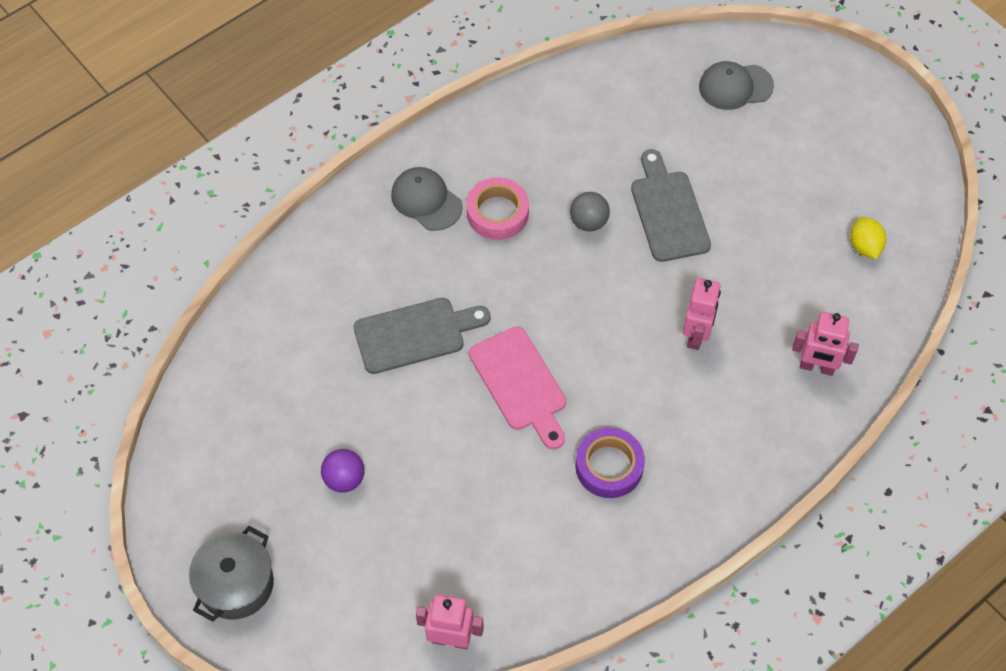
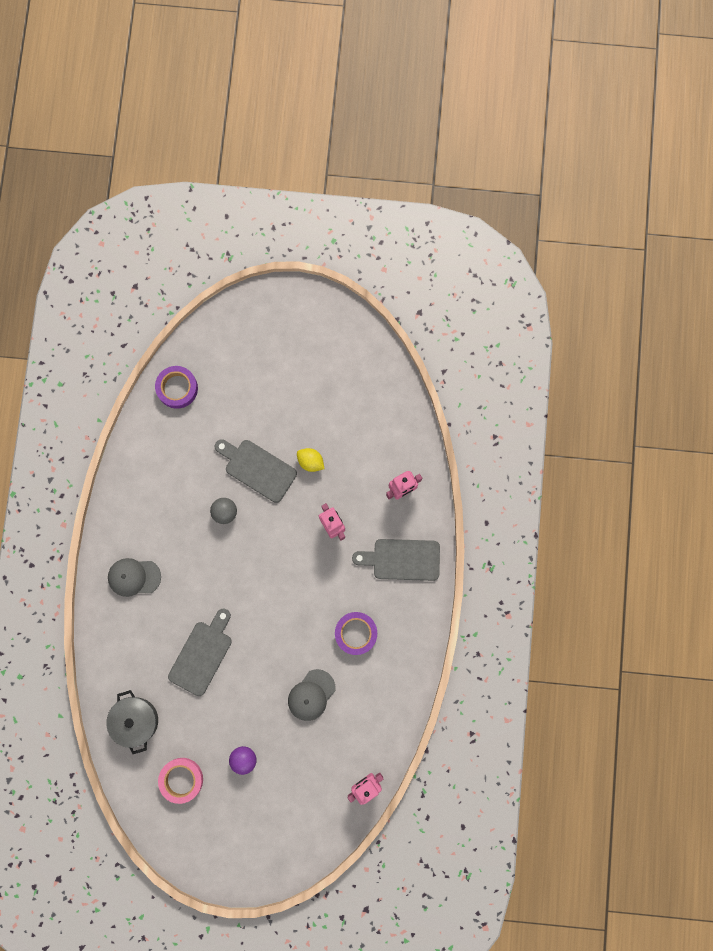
camera: 45 degrees left, 20 degrees up
(236, 584) = (247, 855): grey pot -> grey pot (135, 720)
(497, 213) = (176, 550): pink tape -> pink tape (181, 779)
(520, 384) = (276, 631): pink cutting board -> none
(660, 72) = (177, 388): none -> purple tape
(735, 86) = (223, 361): grey cap -> grey cap (311, 695)
(744, 438) = (402, 559): none -> grey cutting board
(864, 246) = (367, 399): yellow lemon -> yellow lemon (310, 461)

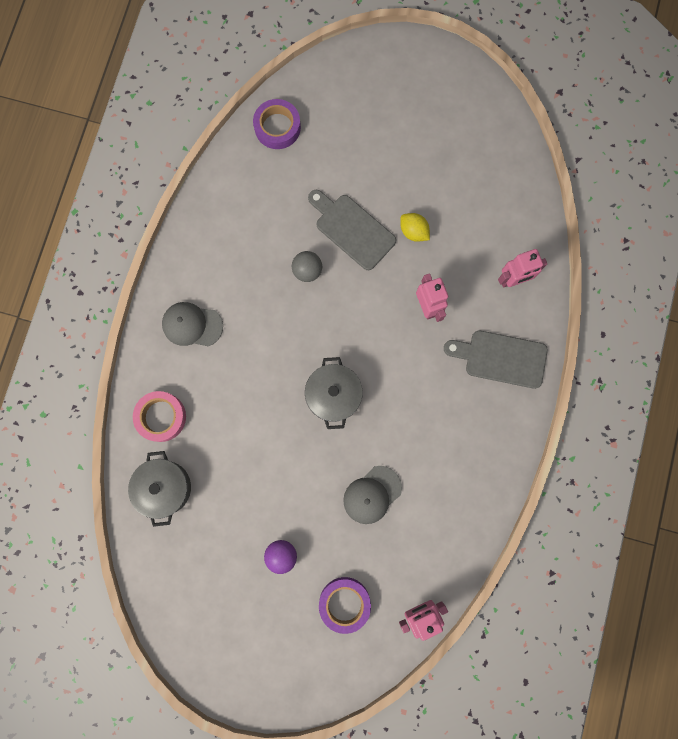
camera: 10 degrees right, 0 degrees up
(181, 779) = (205, 565): pink tape -> pink tape (161, 417)
(202, 654) = (254, 426): grey cutting board -> none
(265, 616) = (333, 395): none -> grey pot
(356, 633) = (435, 433): purple tape -> purple tape (344, 603)

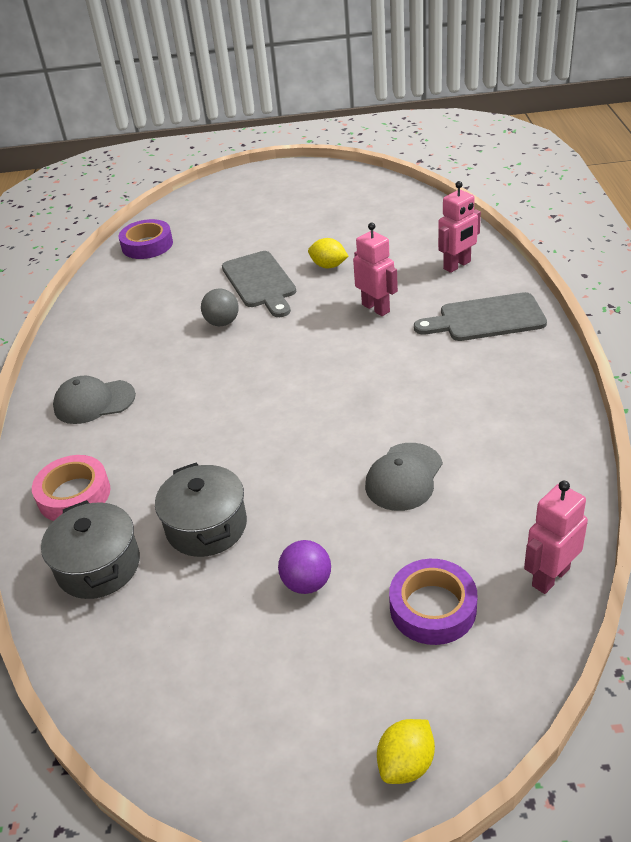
camera: 15 degrees left, 40 degrees down
(290, 691) = (406, 764): none -> yellow lemon
(333, 395) = (302, 405): grey pot -> grey pot (206, 526)
(352, 229) = (260, 282): grey cutting board -> grey cutting board turned 135 degrees counterclockwise

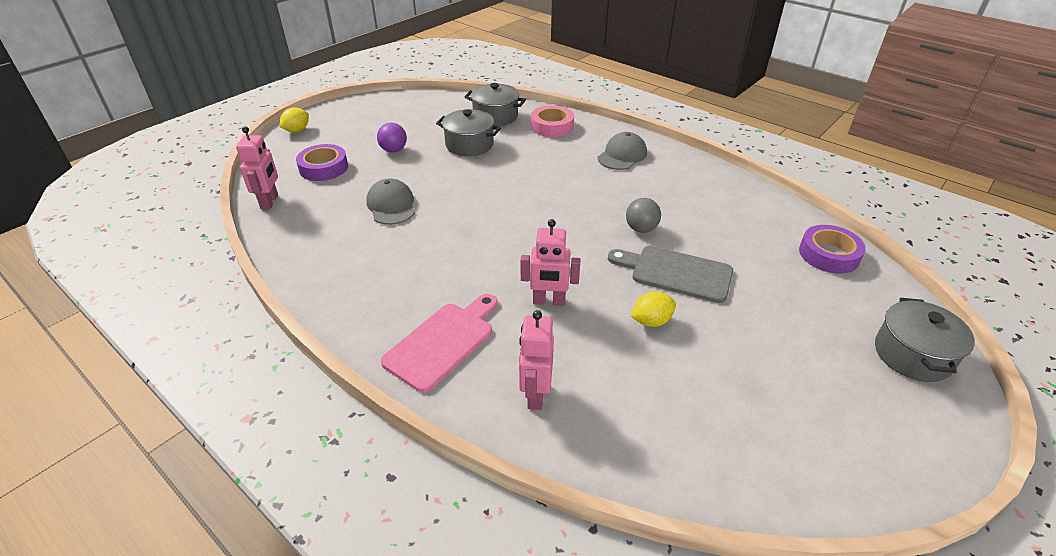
camera: 130 degrees right, 0 degrees up
(226, 193) = (912, 355): none -> grey pot
(406, 764) = (297, 130): yellow lemon -> yellow lemon turned 45 degrees clockwise
(486, 318) = (443, 342): grey cutting board -> pink cutting board

